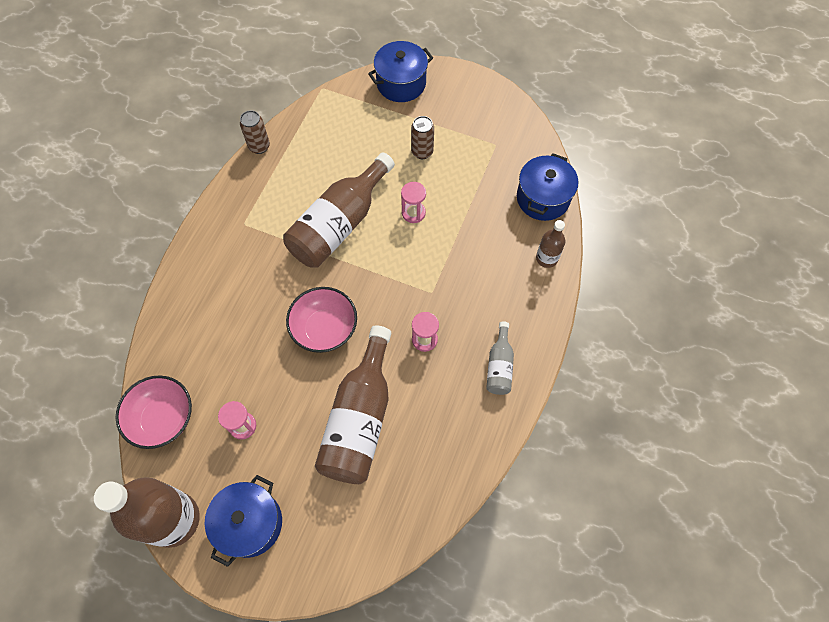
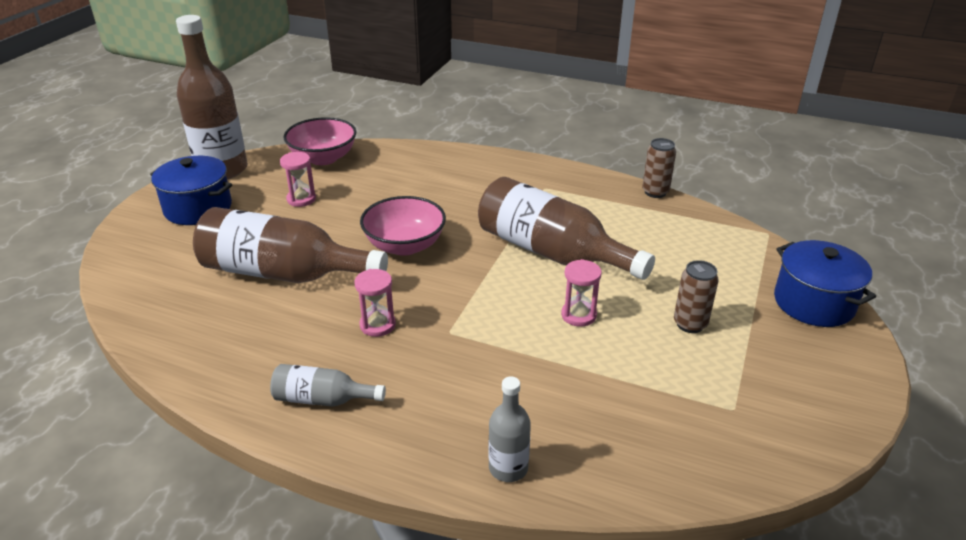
camera: 90 degrees right, 30 degrees down
(543, 198) = (633, 470): blue pot -> none
(546, 258) = (508, 468): brown bottle -> grey bottle

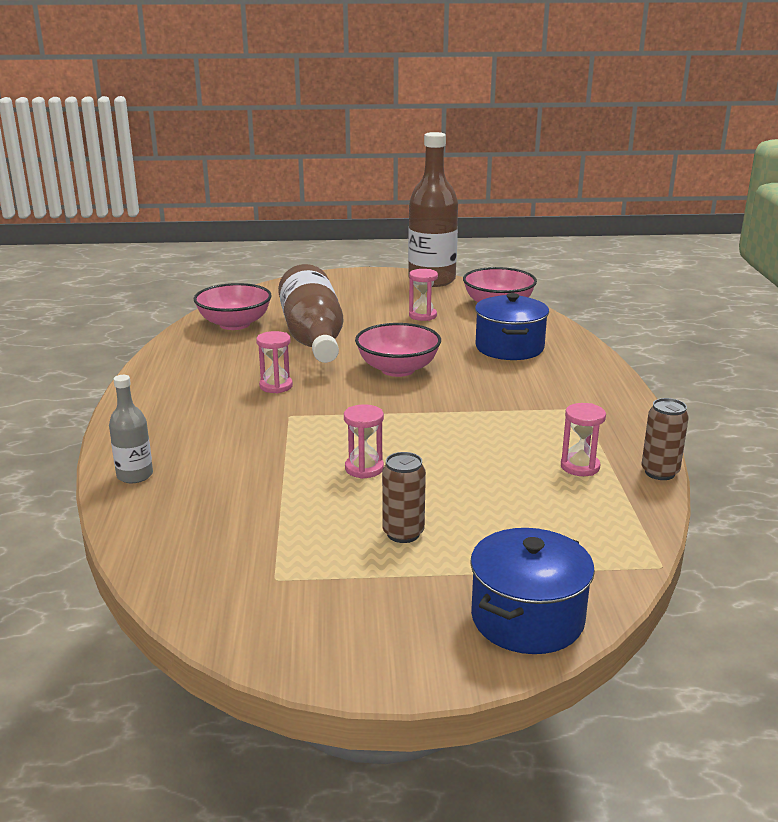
camera: 65 degrees right, 10 degrees down
(187, 317) = (234, 324): none -> pink bowl
(198, 208) = (369, 289): blue pot -> blue pot (509, 347)
(323, 399) = (174, 389): grey bottle -> none
(552, 252) = (459, 436): brown bottle -> none
(631, 218) = (580, 467): none -> pink hourglass

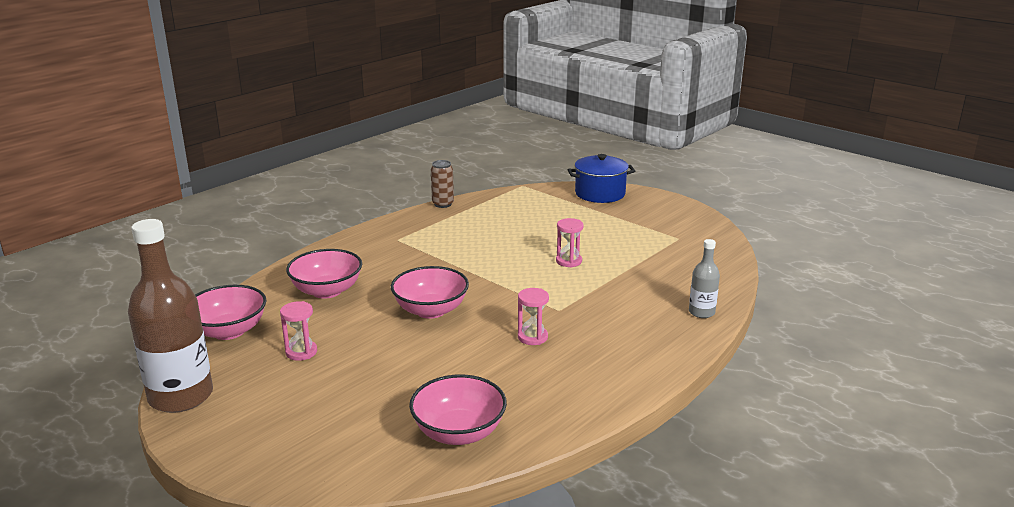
camera: 135 degrees left, 0 degrees up
(313, 338) = (427, 373): brown bottle -> none
(403, 533) = (599, 230): brown can -> none
(509, 347) = (327, 291): blue pot -> pink bowl
(580, 467) = (468, 219): pink hourglass -> none

